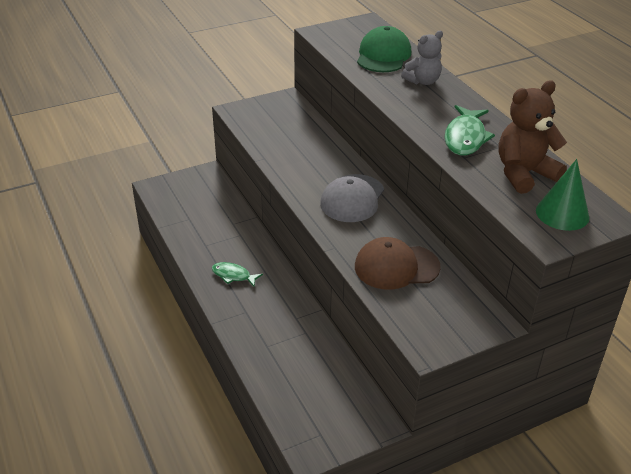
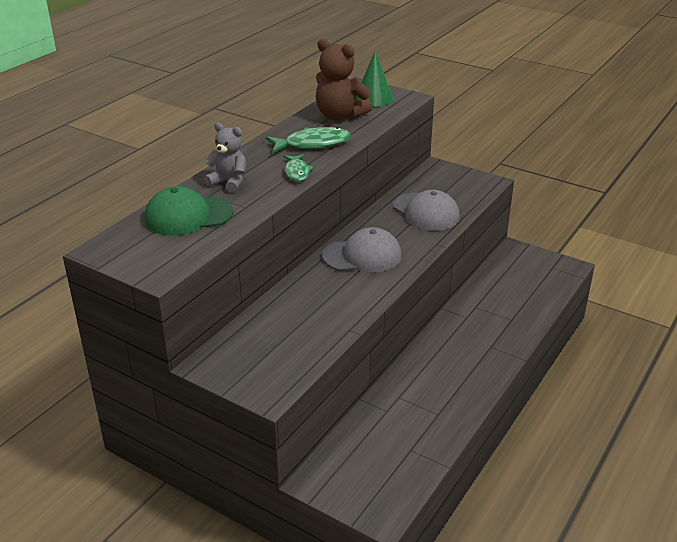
camera: 120 degrees left, 5 degrees down
(233, 275) = (458, 374): green fish -> green fish (297, 172)
(396, 267) = (426, 212): brown cap -> grey cap

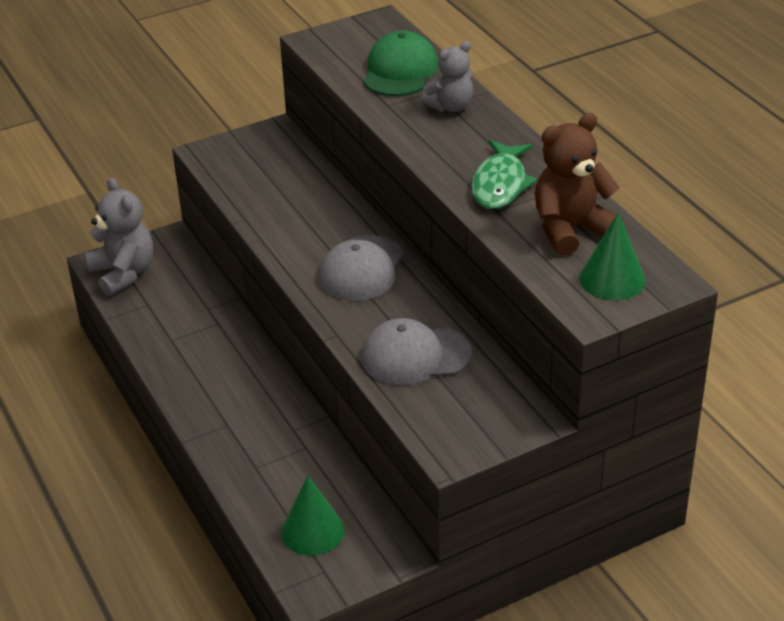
camera: 120 degrees right, 5 degrees up
(297, 172) = (436, 154): green fish -> none
(384, 488) = (123, 273): none -> grey teddy bear
(532, 281) = (312, 531): none -> green cone

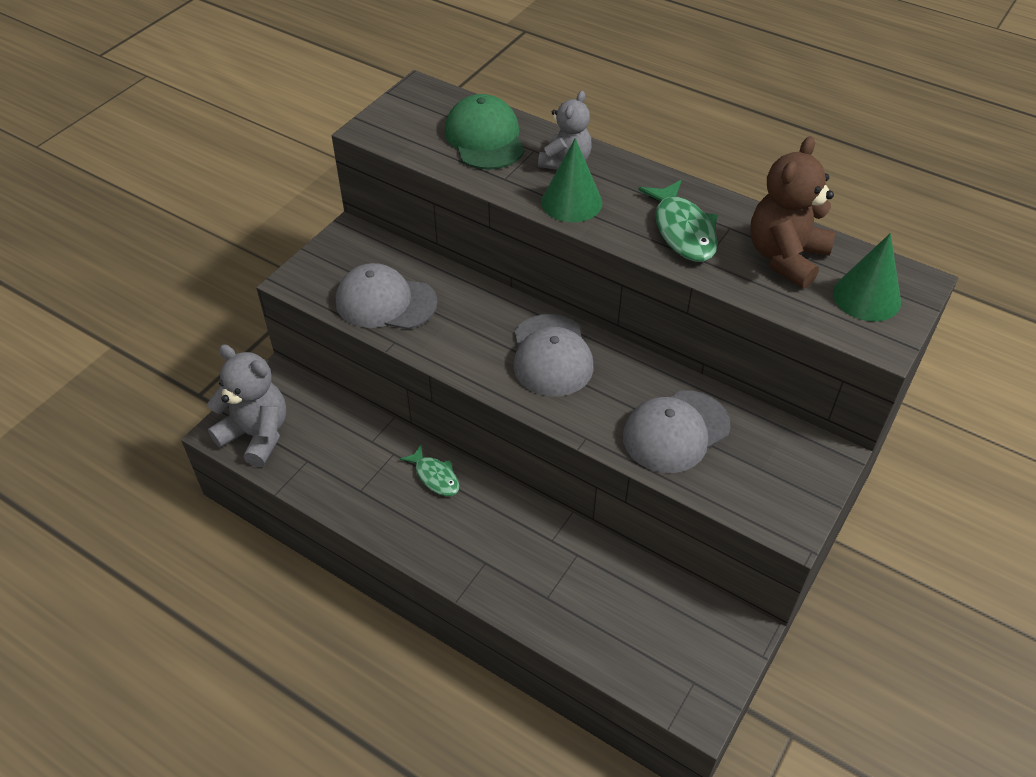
camera: 30 degrees left, 10 degrees up
(237, 351) = (435, 476): none -> green fish
(262, 188) = (385, 302): none -> grey cap
(312, 531) = (651, 643): green cone -> green cone (571, 202)

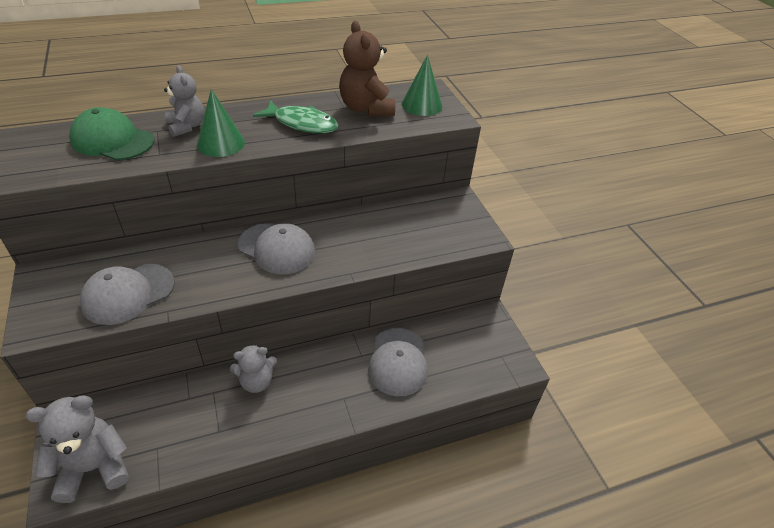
camera: 55 degrees left, 5 degrees down
(435, 476) = (256, 381): green fish -> grey teddy bear
(675, 431) = (386, 237): grey cap -> grey cap (398, 362)

